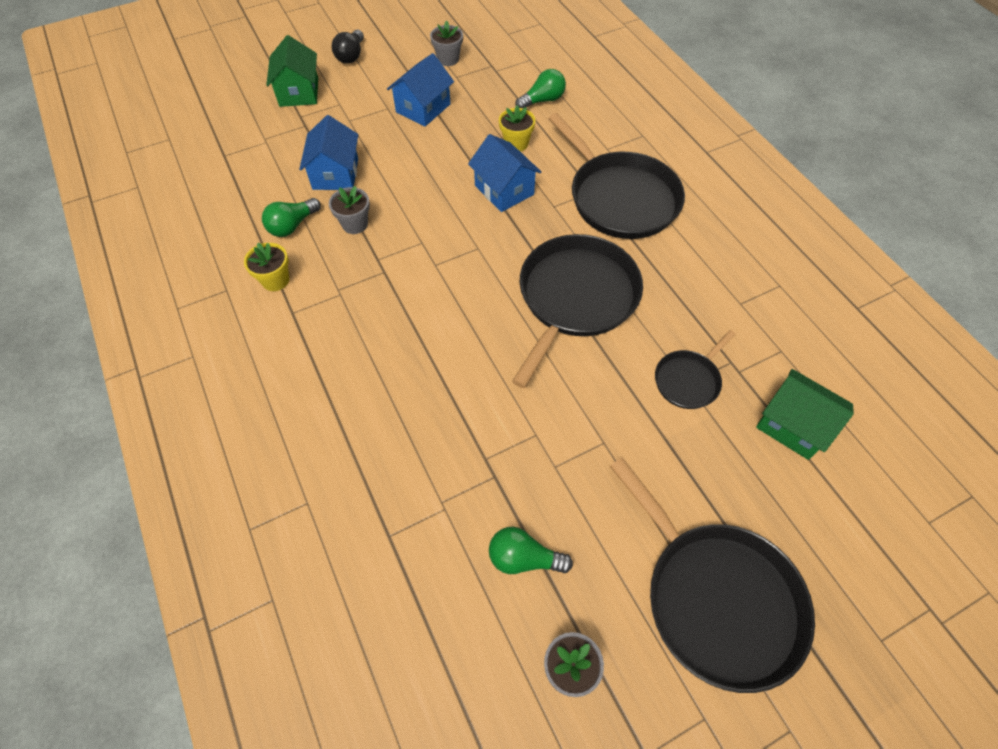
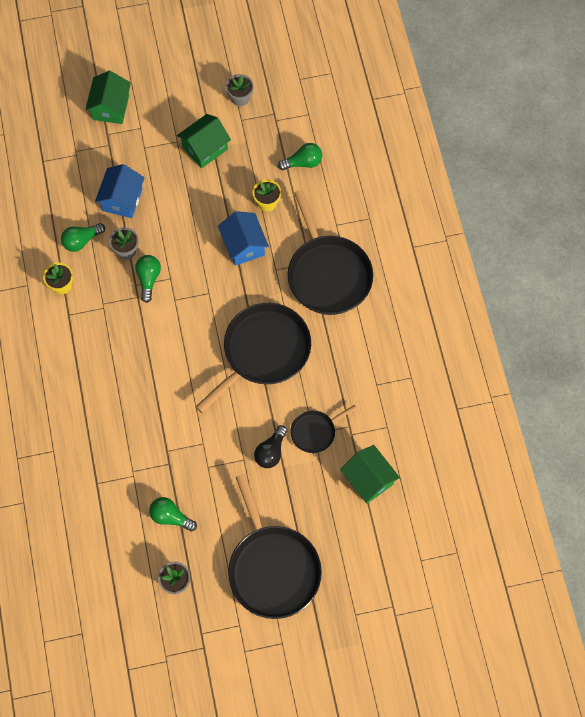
camera: 15 degrees right, 10 degrees up
(351, 56) = (161, 75): black light bulb -> black light bulb (271, 452)
(393, 249) = (148, 279): none -> green light bulb
(423, 108) = (205, 148): blue house -> green house

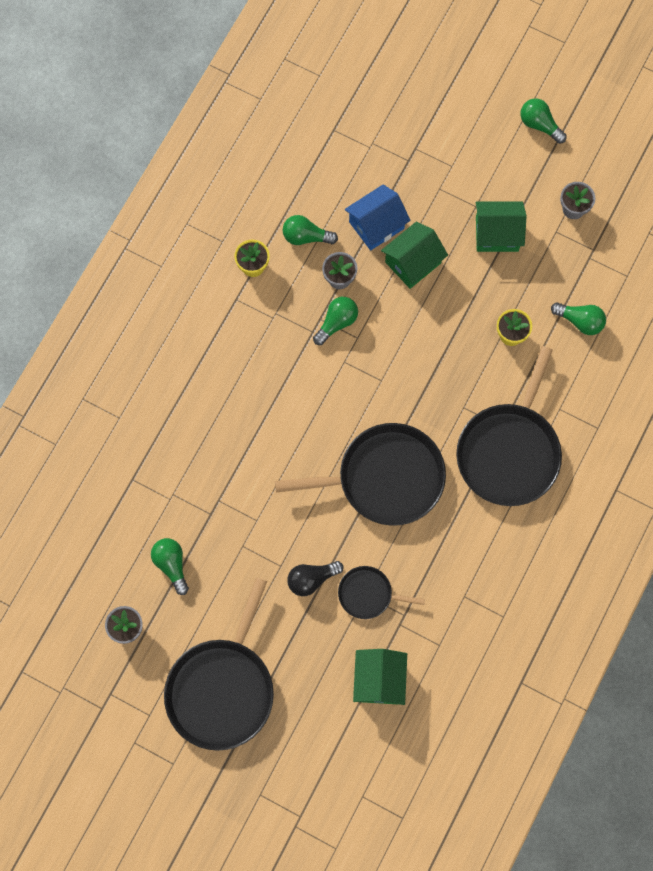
camera: 40 degrees right, 5 degrees up
(111, 107) = (441, 124): green house -> green house (413, 262)
(175, 63) = (539, 125): none -> green light bulb
(243, 245) = (453, 360): blue house -> none

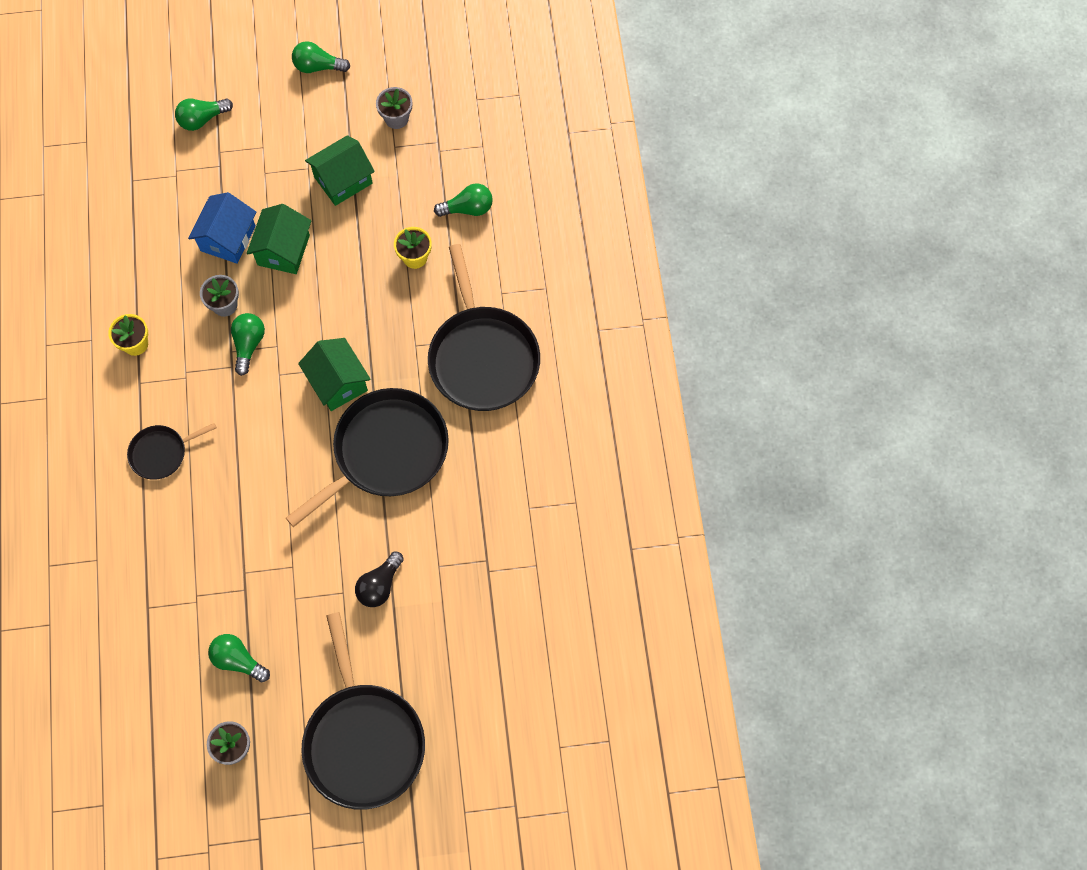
camera: 35 degrees left, 5 degrees down
(306, 237) = (168, 288): green light bulb -> green light bulb (202, 119)
(368, 594) = (441, 564): black pan -> black pan (161, 453)
(379, 680) = (503, 633): green house -> green house (338, 382)

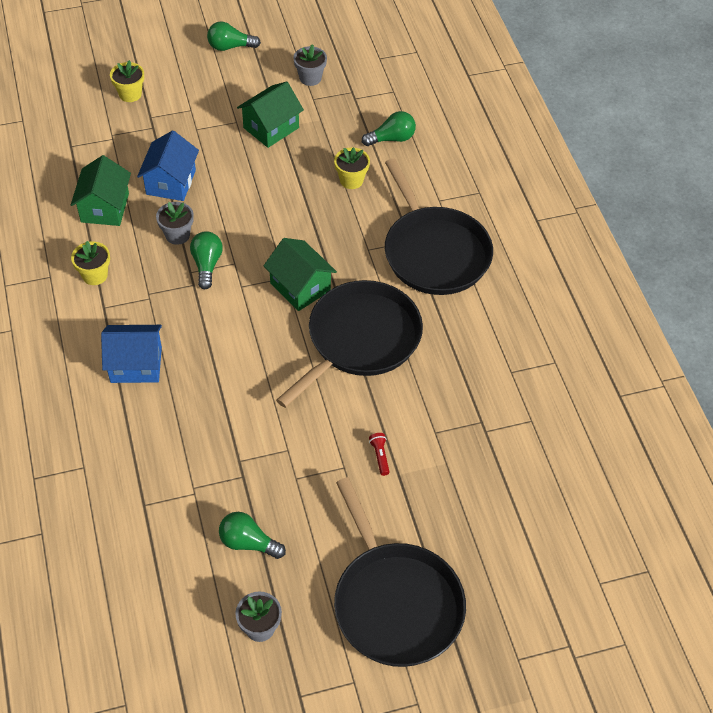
camera: 10 degrees left, 15 degrees down
(161, 453) = (136, 364): black pan -> blue house
(202, 119) = (130, 94): green light bulb -> yellow flower pot
(283, 250) = (226, 186): green house -> green house (105, 208)
(380, 585) = (380, 456): black light bulb -> red flashlight

